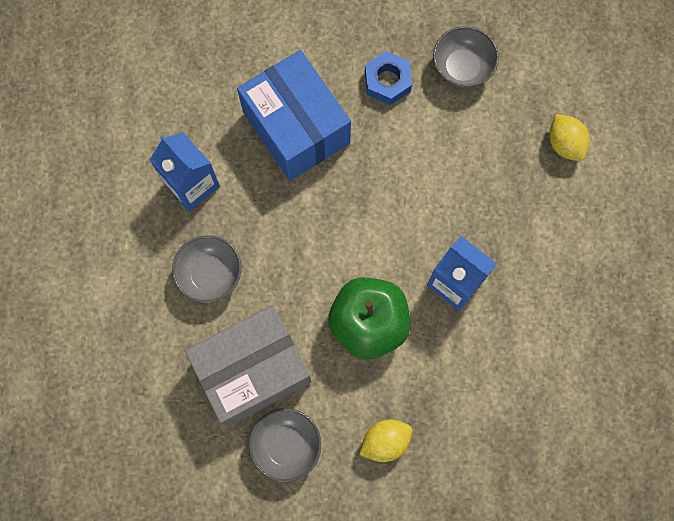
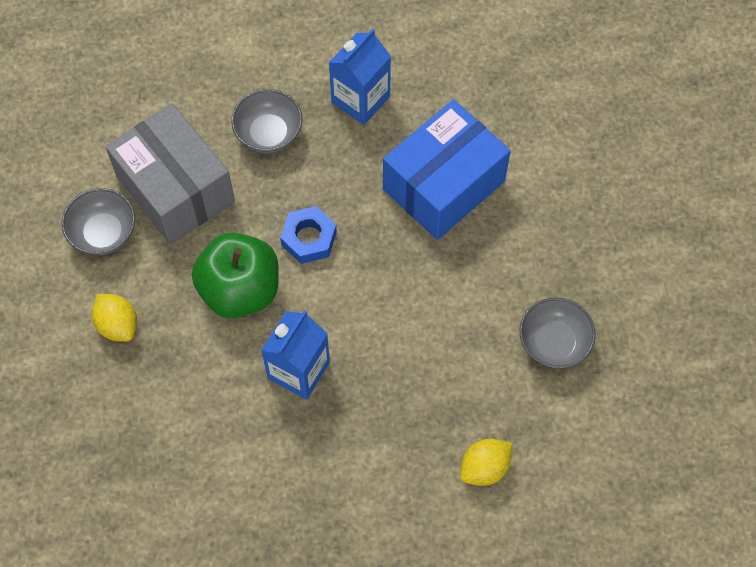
camera: 80 degrees right, 10 degrees down
(387, 81) = (518, 267): blue nut -> blue nut (309, 238)

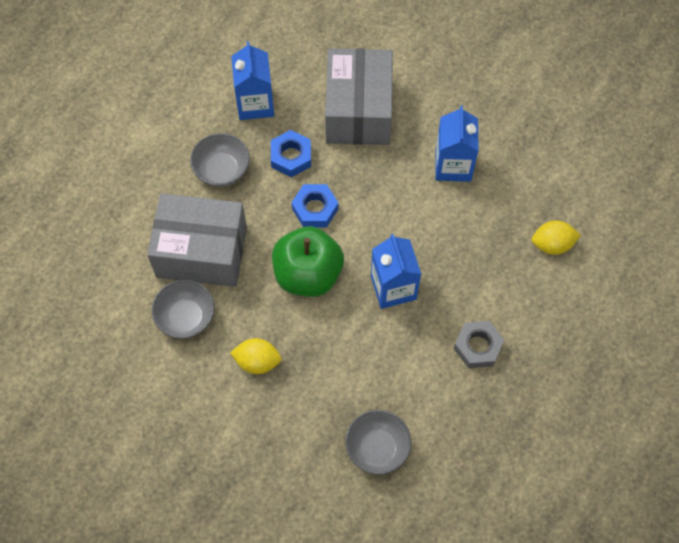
camera: 45 degrees left, 0 degrees up
(312, 493) = (477, 347): none -> grey nut
(339, 174) = (291, 157): none -> blue nut
(444, 185) = (358, 111): blue box -> grey box
(474, 311) = (453, 165): none -> blue carton
(484, 468) = (552, 244): yellow lemon -> yellow lemon turned 75 degrees clockwise
(554, 343) = (514, 144): grey bowl -> grey bowl (377, 448)

